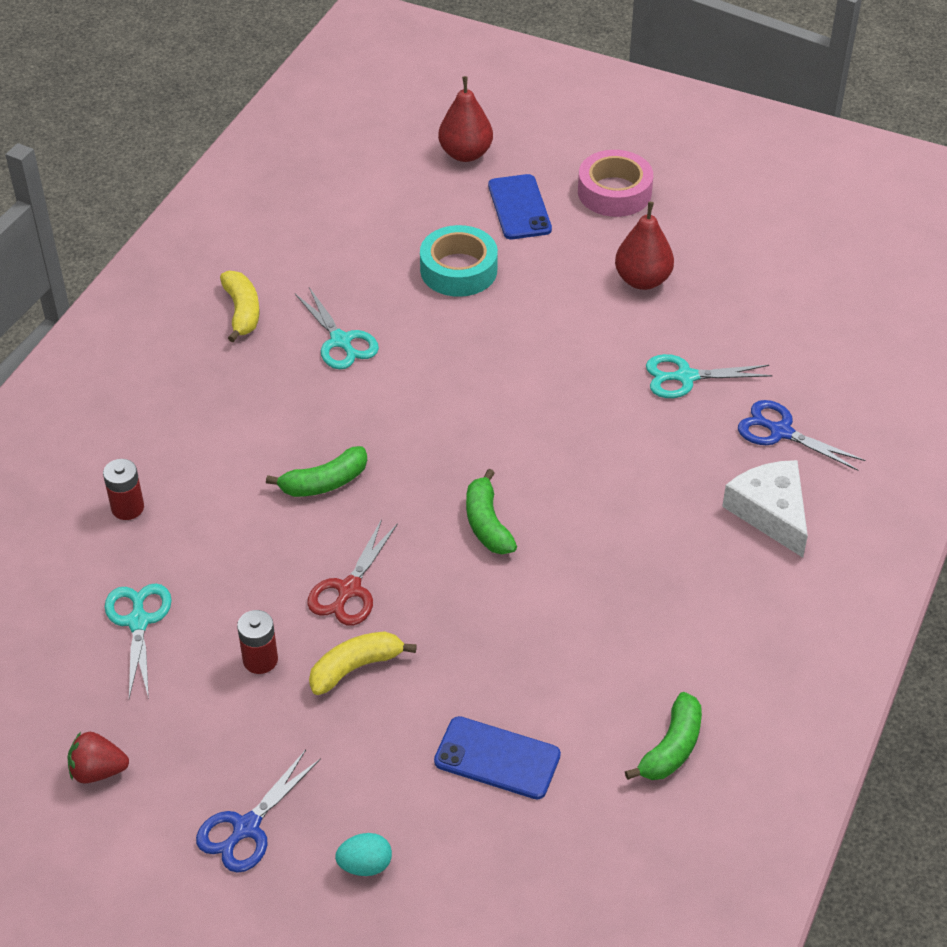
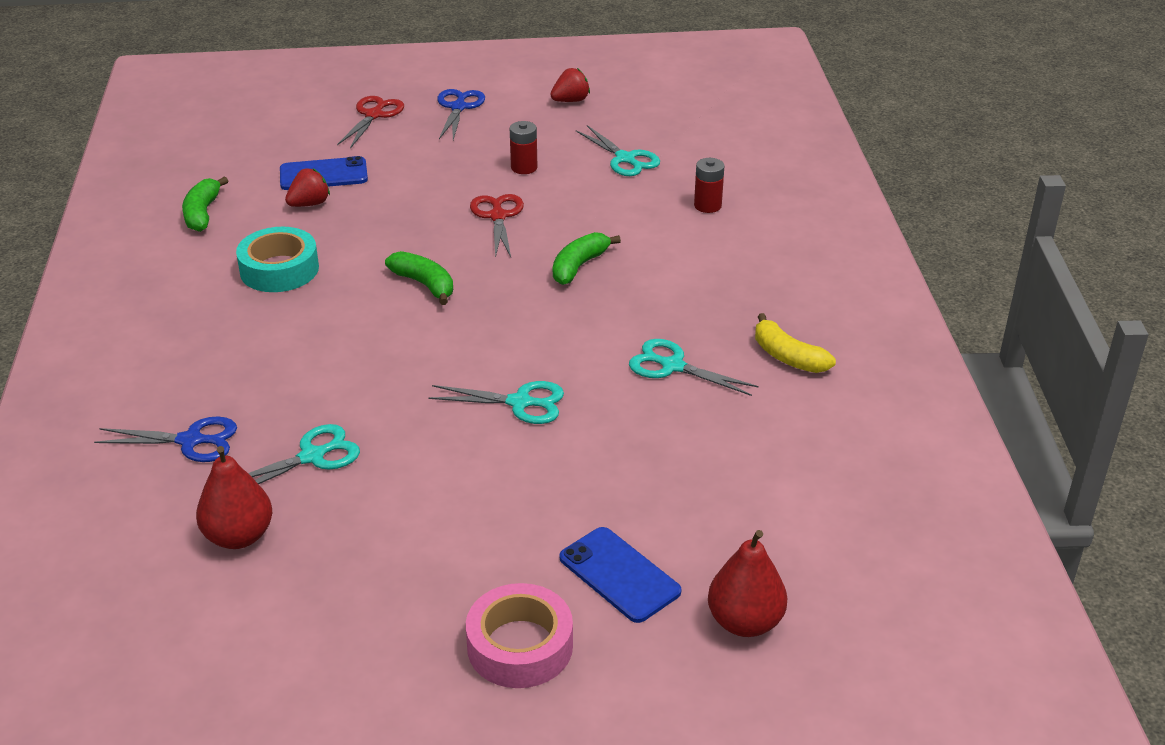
camera: 150 degrees right, 10 degrees down
(355, 667) = (455, 183): yellow banana -> none
(365, 865) = (374, 115): turquoise egg -> red scissors
(458, 270) = (624, 474): turquoise tape -> turquoise tape (279, 269)
(490, 358) = (520, 403): none -> turquoise scissors
(540, 707) = (309, 204): none -> red strawberry
(642, 280) = (415, 542): red pear -> red pear (239, 536)
(770, 512) = (177, 372): white cheese -> none

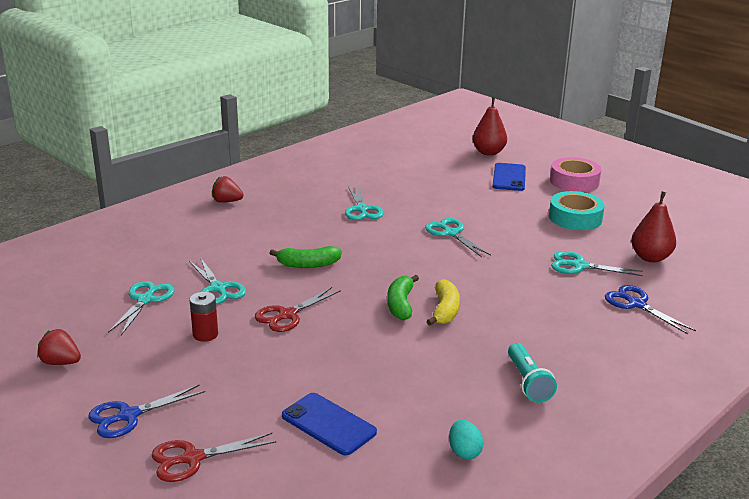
camera: 130 degrees left, 10 degrees down
(202, 213) = (464, 452): green banana -> turquoise egg
(213, 287) = (528, 382): none -> turquoise flashlight
(279, 269) = (469, 367): turquoise tape -> turquoise tape (575, 218)
(309, 204) = (378, 404): red strawberry -> red strawberry (227, 201)
(598, 199) = (218, 288): none -> turquoise scissors
(707, 205) = (181, 251): red battery -> none
(788, 357) = (312, 188): yellow banana -> yellow banana (445, 310)

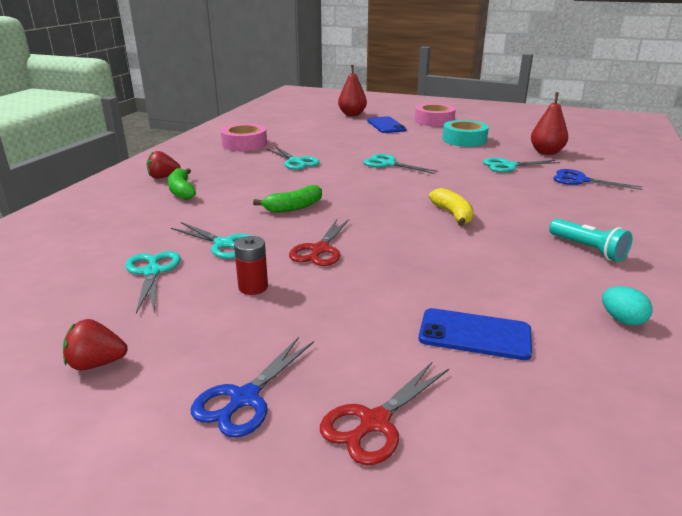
camera: 25 degrees left, 0 degrees up
(334, 174) = (244, 144): none -> pink tape
(401, 304) = (412, 219): green banana -> green banana (182, 191)

